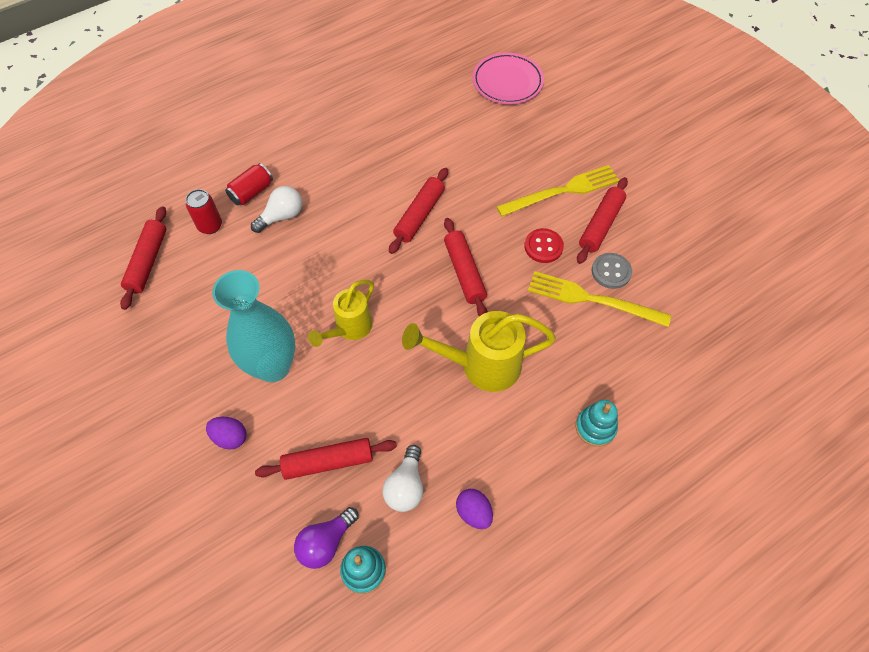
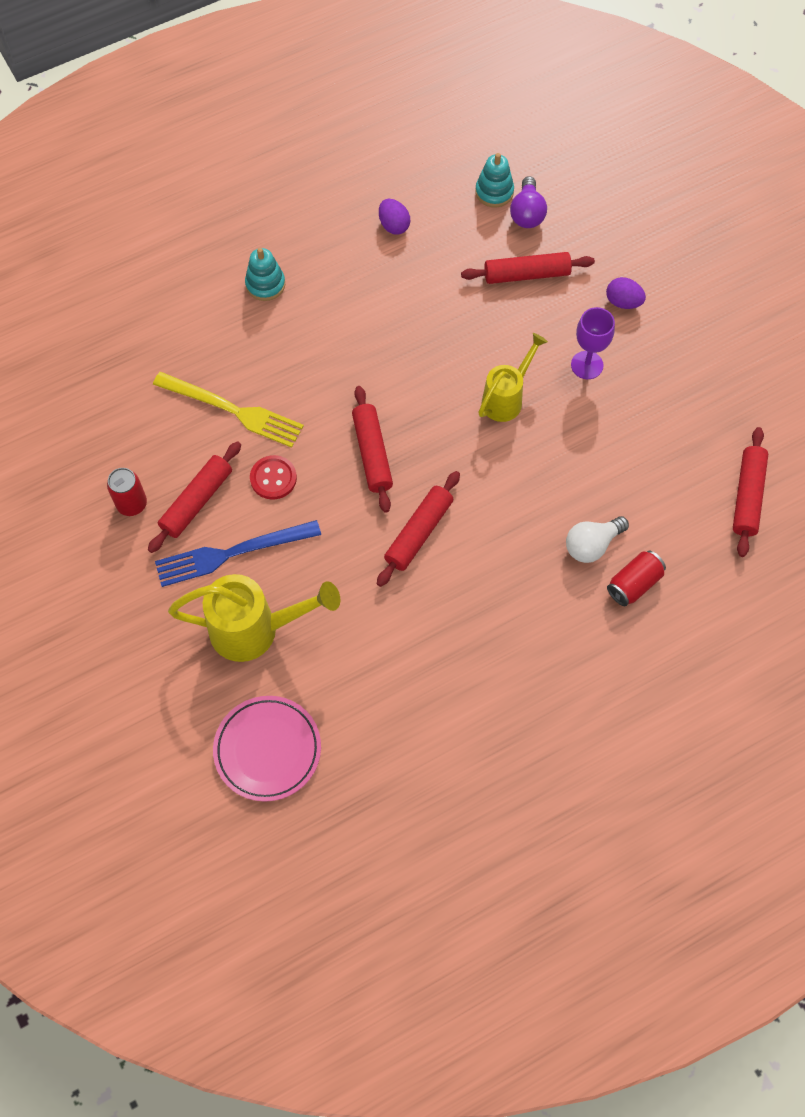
camera: 175 degrees left, 5 degrees up
(210, 226) = (680, 538): red can -> red can (132, 504)
(273, 366) = (587, 365): turquoise vase -> purple goblet
(326, 542) = (527, 213): purple light bulb -> purple light bulb turned 135 degrees clockwise
(405, 486) = (454, 250): white light bulb -> none
(480, 366) = (369, 349): yellow watering can -> yellow watering can (256, 630)
(562, 191) = (232, 553): yellow fork -> blue fork
(611, 271) = (202, 441): grey button -> none

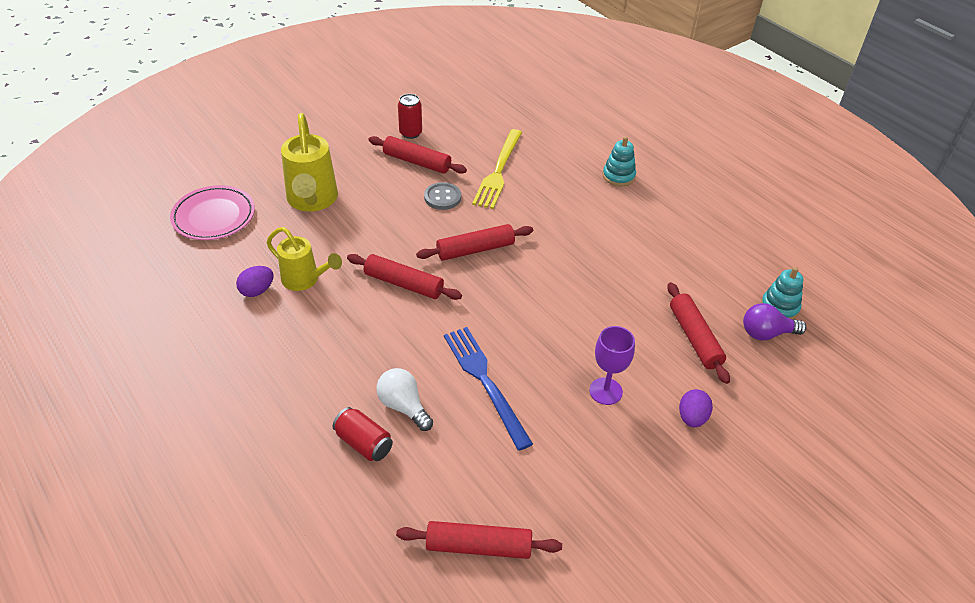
camera: 80 degrees right, 20 degrees down
(232, 553) = (375, 183): blue fork -> blue fork (485, 382)
(273, 478) = (442, 197): red button -> grey button
(394, 225) = (709, 243): purple egg -> purple egg (257, 291)
(506, 398) = (551, 332): yellow watering can -> yellow watering can (305, 280)

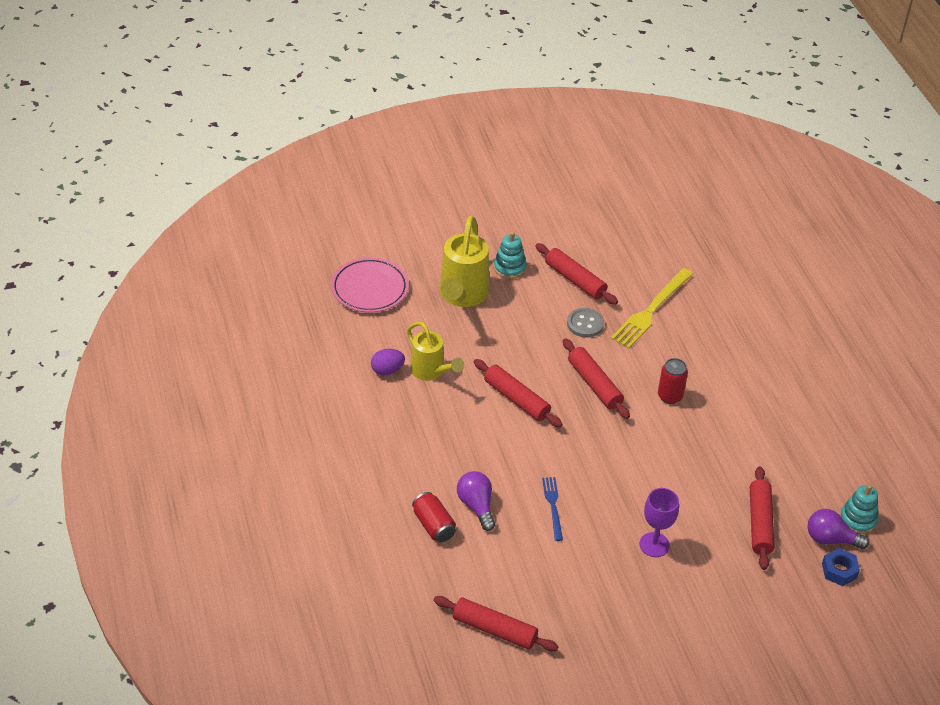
camera: 20 degrees right, 0 degrees up
(403, 406) = (476, 506): white light bulb -> purple light bulb
(410, 133) = (581, 246): red can -> red can (670, 396)
(475, 249) = (594, 384): red rolling pin -> red rolling pin turned 60 degrees clockwise
(485, 382) = (553, 506): blue fork -> blue fork, size x0.55
(618, 176) = (770, 347): turquoise stacking toy -> turquoise stacking toy (509, 267)
(692, 418) = (719, 589): purple egg -> none
(791, 362) = (839, 570): none -> blue nut

